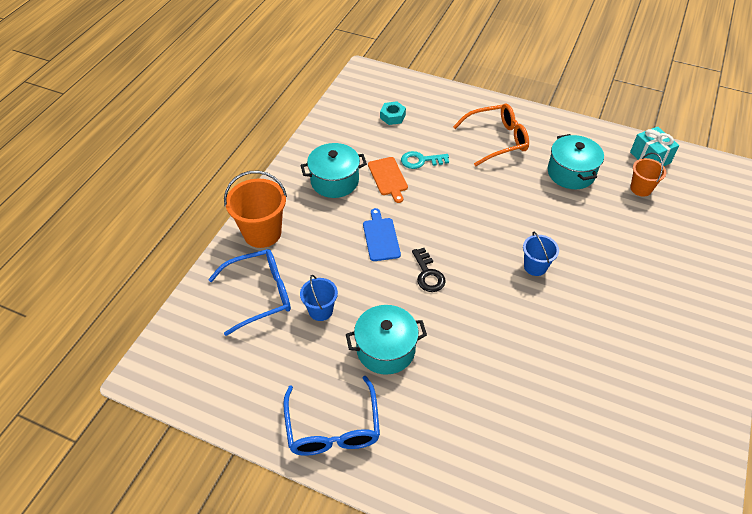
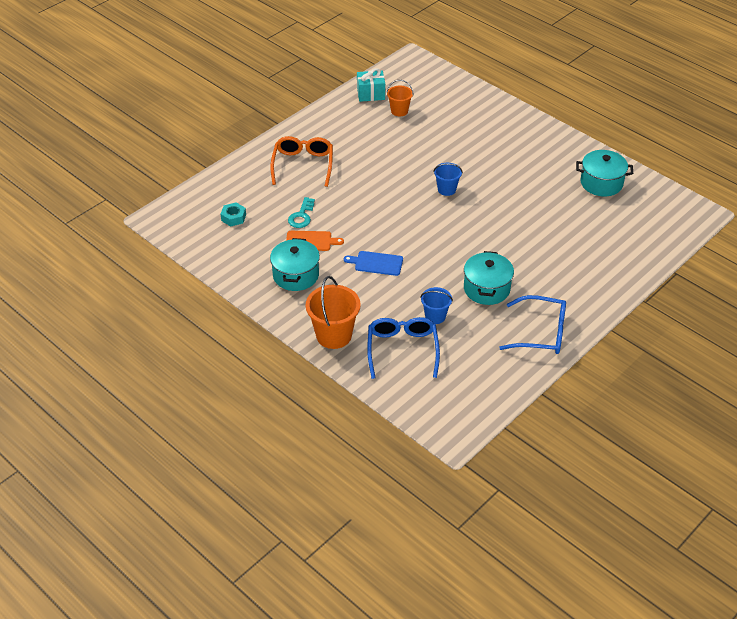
camera: 70 degrees left, 5 degrees down
(428, 274) = (427, 247): black key -> none
(571, 173) = (364, 139): turquoise pot -> turquoise pot (601, 183)

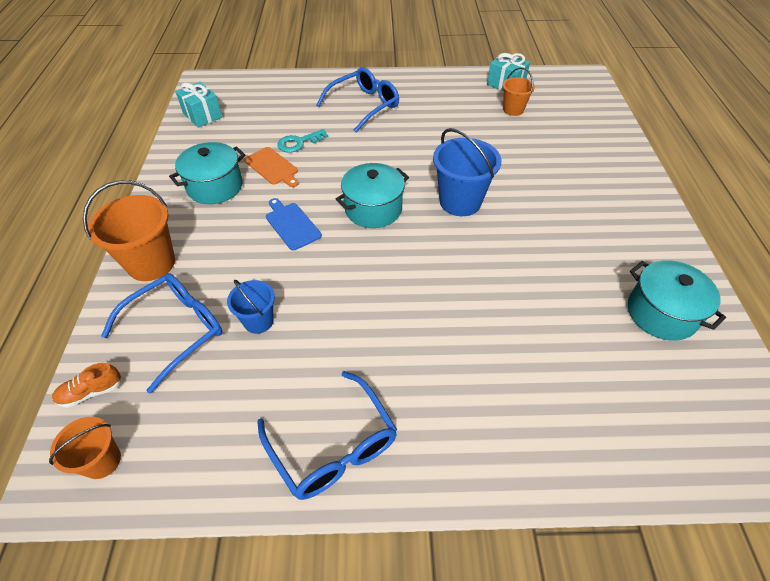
camera: 45 degrees right, 5 degrees up
(203, 241) = (202, 115): none -> turquoise gift
(233, 217) = (250, 112): turquoise nut -> none
(303, 165) = (363, 106): orange glasses -> blue glasses
(407, 400) = (91, 392): none -> orange shoe
(446, 189) = (460, 202): blue bucket -> blue bucket, size x1.71
(458, 413) = (102, 461): none -> orange bucket
(486, 289) = (352, 334): turquoise pot -> turquoise pot (373, 209)

